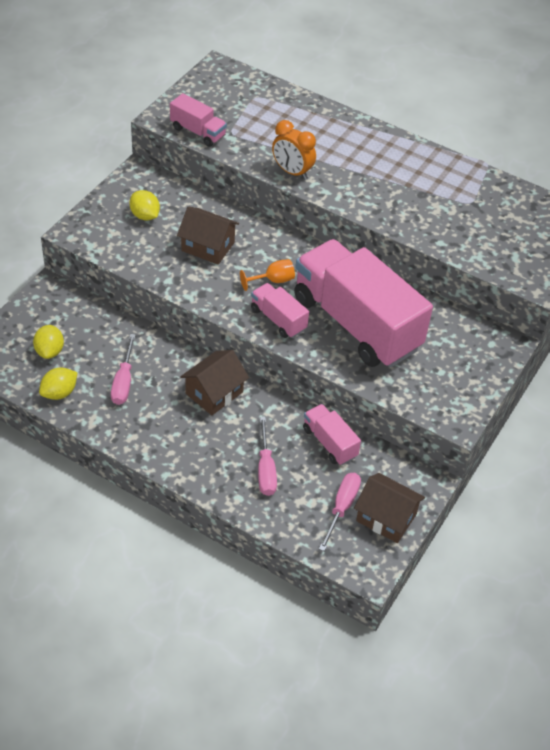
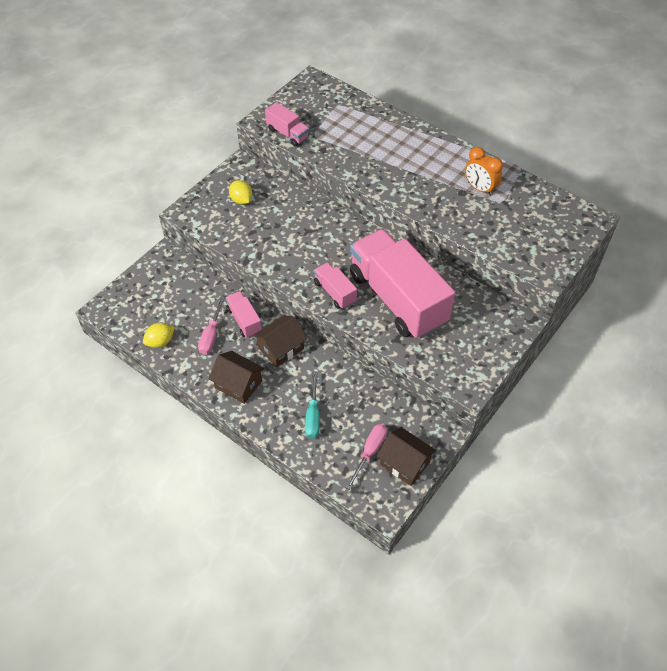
camera: 10 degrees right, 5 degrees up
(49, 351) = (158, 307): yellow lemon -> none
(208, 246) = (287, 228): brown house -> brown house (238, 384)
(266, 469) = (313, 415): pink screwdriver -> turquoise screwdriver
(273, 281) = (335, 259): orange goblet -> none
(292, 172) = (358, 170): orange clock -> orange clock (480, 188)
(329, 443) = (367, 396): pink truck -> pink truck (244, 320)

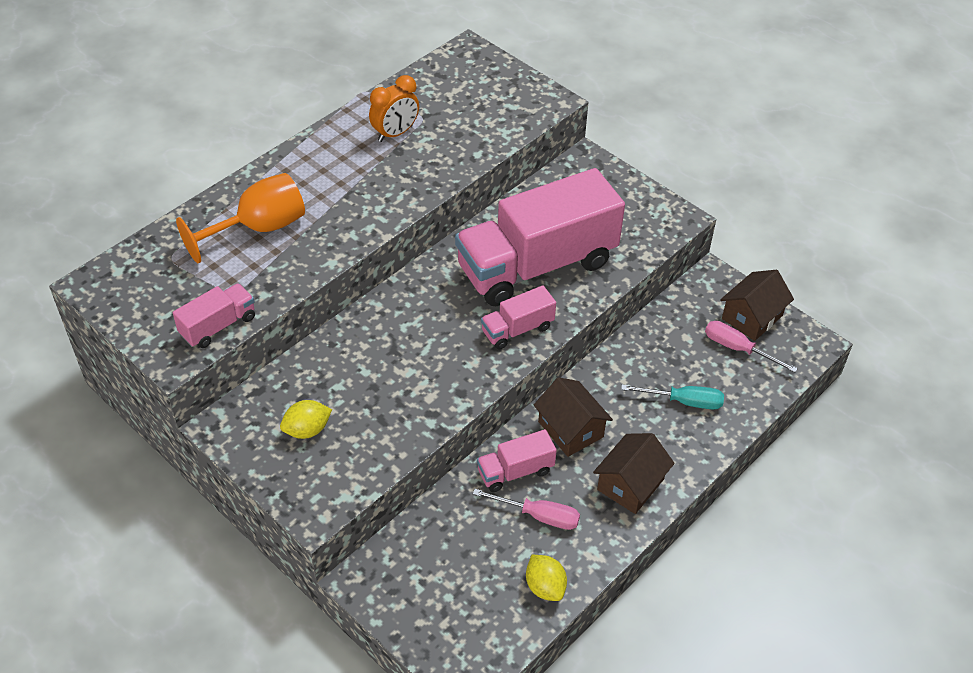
camera: 85 degrees left, 5 degrees down
(370, 137) = (259, 228): none -> orange goblet

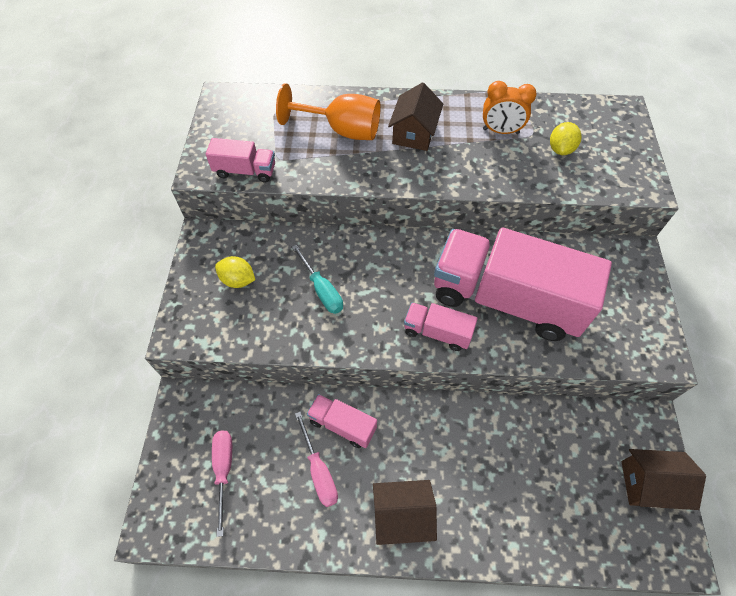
camera: 50 degrees right, 10 degrees up
(545, 587) = (263, 524): yellow lemon -> yellow lemon (560, 149)
(570, 429) = (411, 433): brown house -> brown house (414, 133)
(683, 401) = (514, 495): turquoise screwdriver -> turquoise screwdriver (322, 290)
(738, 349) = (607, 497): pink screwdriver -> pink screwdriver (224, 470)

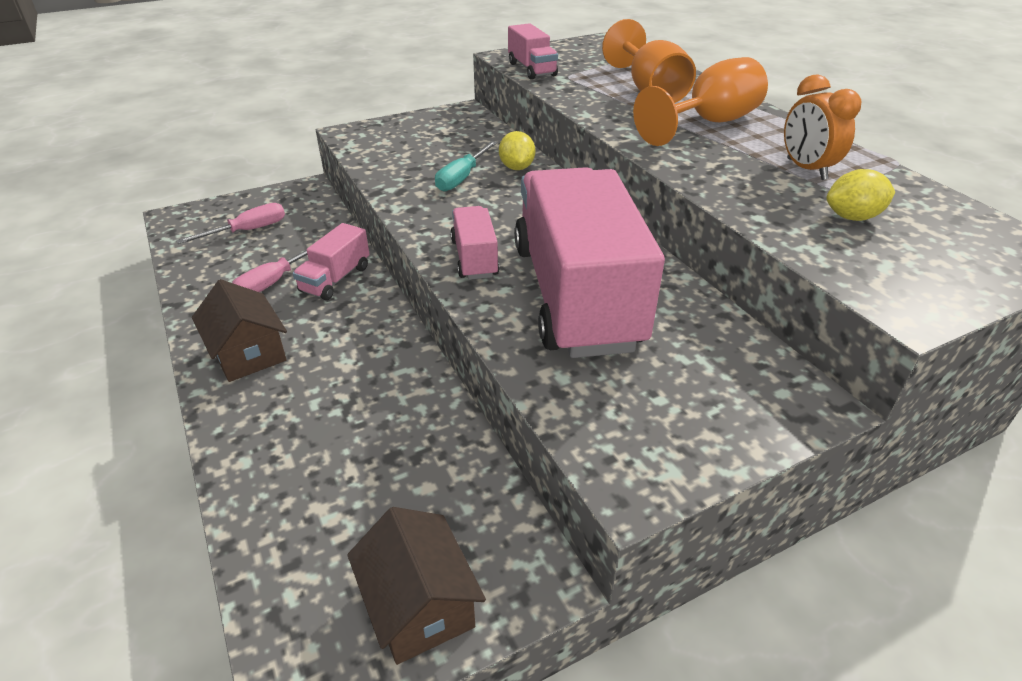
camera: 60 degrees right, 20 degrees down
(238, 280) = (431, 138): yellow lemon -> yellow lemon (516, 168)
(342, 425) = (335, 279): pink truck -> pink truck turned 150 degrees counterclockwise
(414, 133) = (708, 123): brown house -> orange goblet

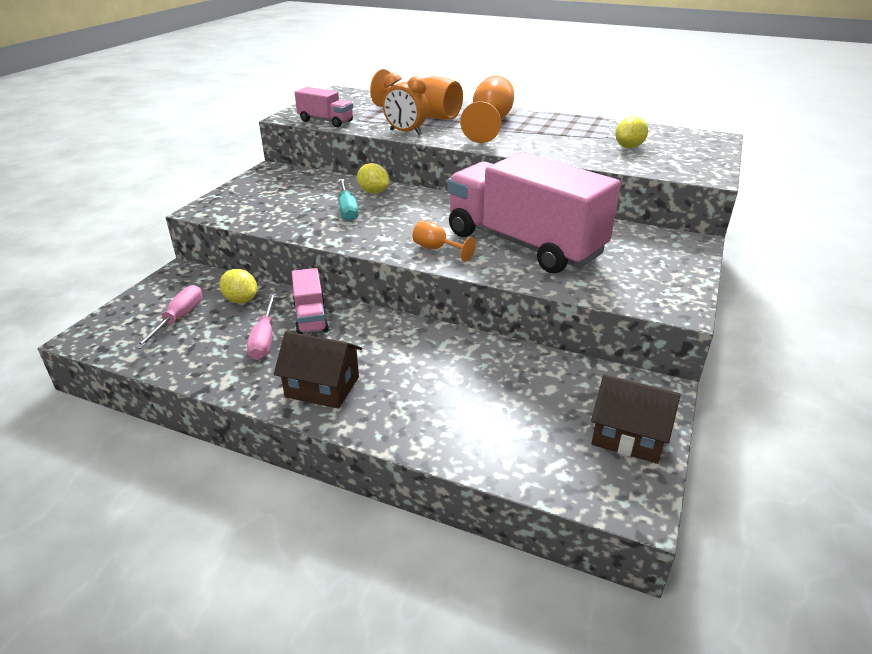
camera: 40 degrees left, 5 degrees down
(310, 235) = (241, 300): none -> yellow lemon
(474, 258) = (437, 249): pink truck -> orange goblet
(806, 169) = (574, 132): orange clock -> orange clock (405, 132)

